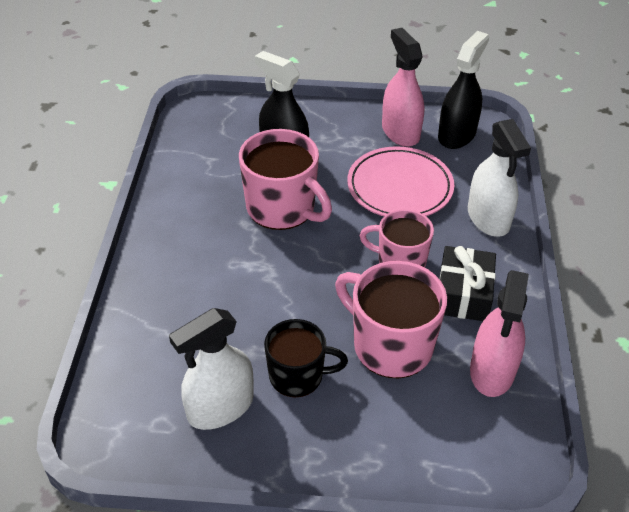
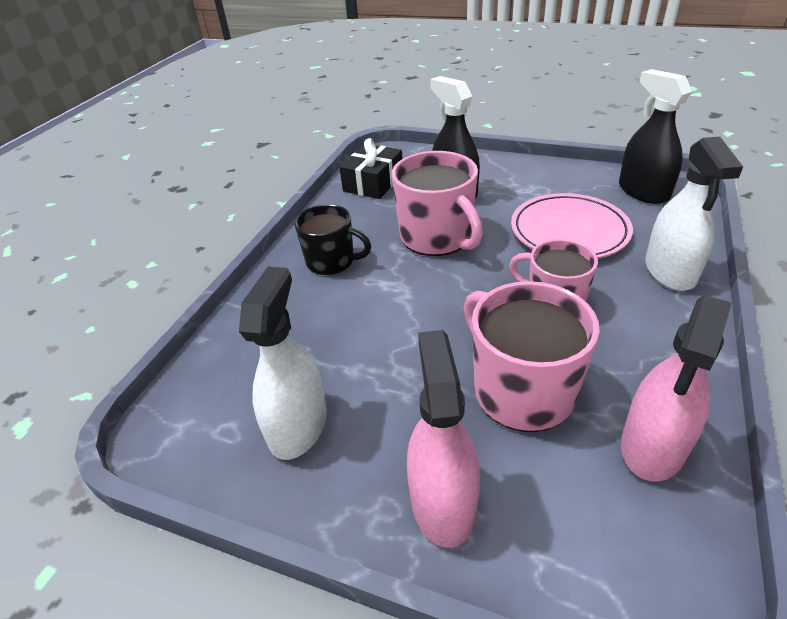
camera: 20 degrees right, 5 degrees down
(220, 407) = (298, 425): white spray bottle -> white spray bottle turned 120 degrees clockwise
(297, 376) = (398, 406): black mug -> black mug (331, 261)
(400, 132) = (580, 184): pink spray bottle -> pink spray bottle (442, 501)
(457, 135) = (643, 191): black spray bottle -> black spray bottle turned 75 degrees counterclockwise
(463, 294) = (626, 346): black gift -> black gift (373, 183)

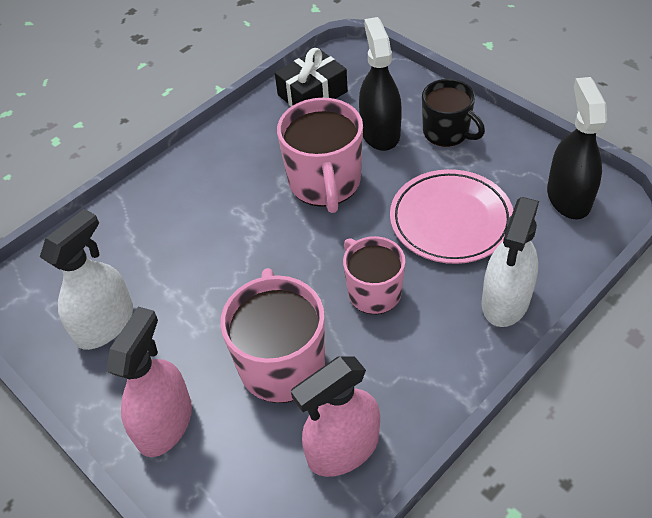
camera: 25 degrees right, 10 degrees up
(331, 261) = (218, 177): black mug -> black mug (447, 132)

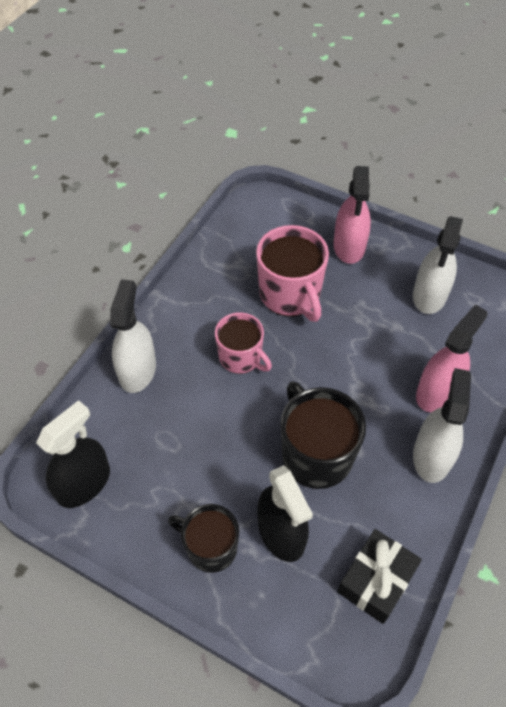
camera: 160 degrees right, 5 degrees up
(214, 164) = (432, 456): none -> white spray bottle
(325, 183) = (316, 454): pink mug -> black mug
(343, 448) = (232, 255): pink spray bottle -> pink spray bottle (437, 392)
(451, 220) = (190, 436): pink plate -> none
(568, 197) = (84, 483): black spray bottle -> black spray bottle turned 120 degrees counterclockwise

